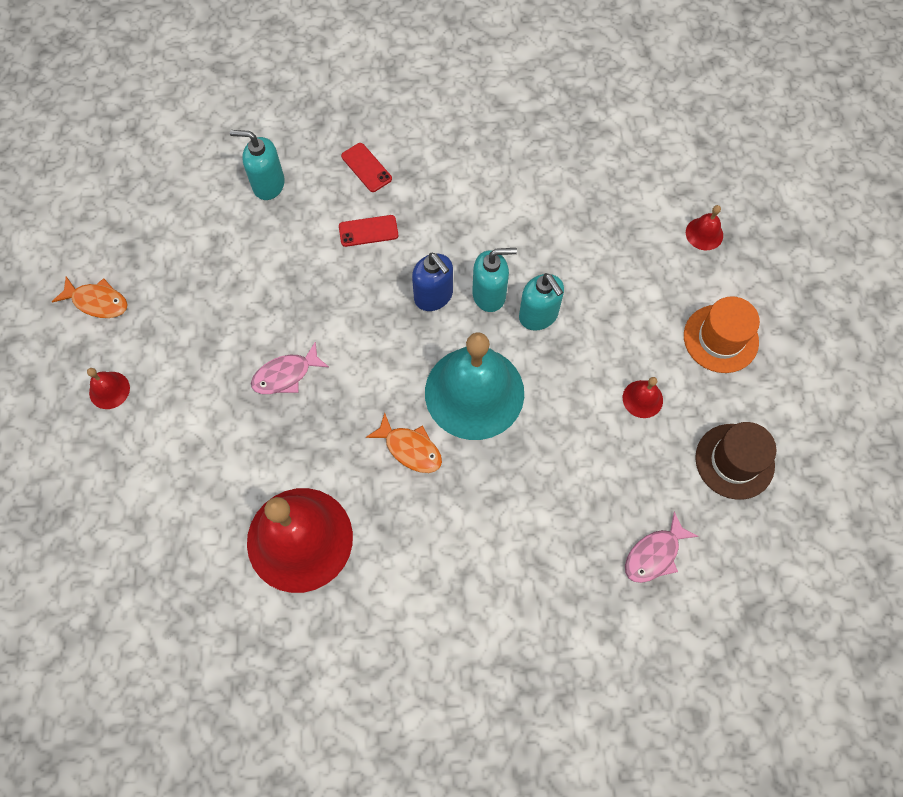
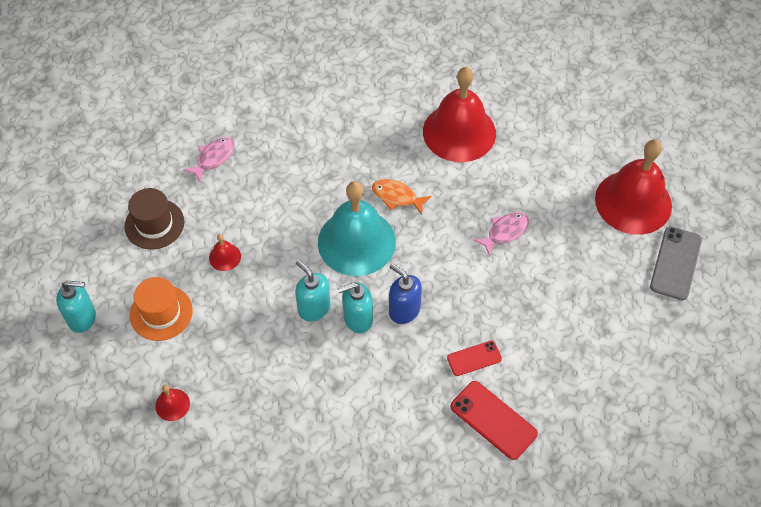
camera: 170 degrees right, 10 degrees down
(97, 302) = (675, 263): orange fish -> grey phone
(109, 390) = (633, 202): red bell -> red bell, size x2.47
(268, 184) = (577, 388): turquoise soap dispenser -> turquoise soap dispenser (82, 318)
(366, 167) = (493, 420): red phone -> red phone, size x1.61

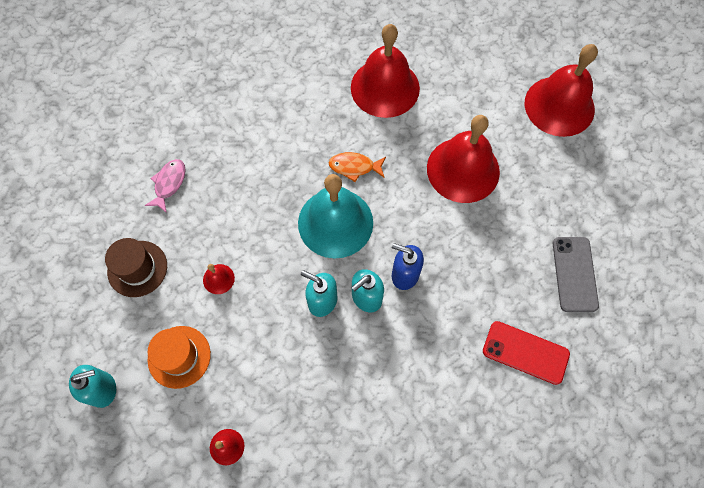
camera: 20 degrees left, 10 degrees up
(474, 358) = (485, 299): red phone -> none
(505, 232) = (463, 169): pink fish -> red bell
(675, 263) = (617, 151): grey phone -> grey phone (574, 274)

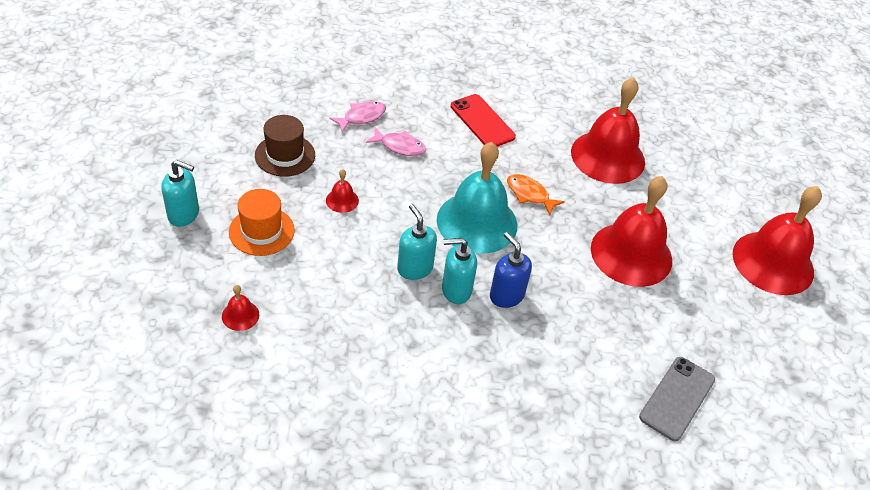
camera: 30 degrees right, 20 degrees down
(222, 192) = (400, 146): none -> pink fish
(525, 352) = (571, 426): red phone -> red phone (482, 121)

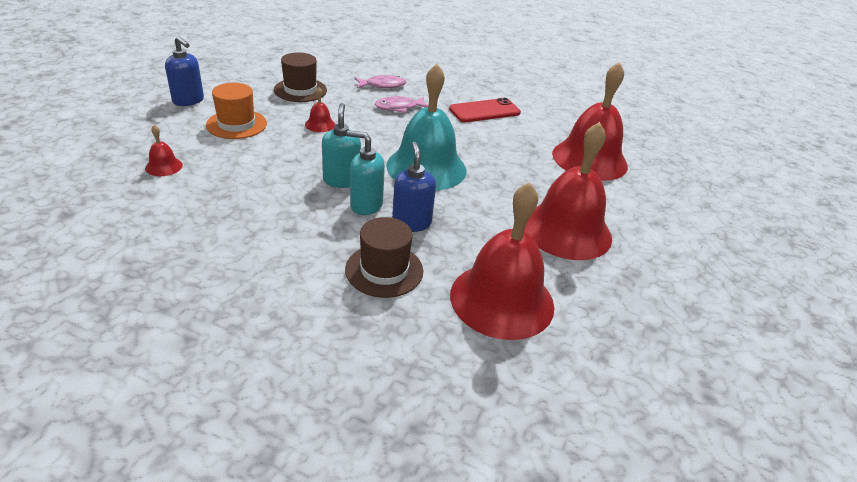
camera: 25 degrees right, 10 degrees down
(184, 214) = (188, 101): turquoise soap dispenser -> blue soap dispenser
(400, 146) = (399, 107): pink fish -> pink fish turned 120 degrees clockwise
(482, 121) = (484, 111): red phone -> red phone turned 75 degrees clockwise
(517, 356) = (384, 270): none -> brown hat
(529, 194) = (492, 163): orange fish -> none
(677, 398) = (538, 365): grey phone -> none
(773, 262) = (733, 283): red bell -> red bell (502, 299)

